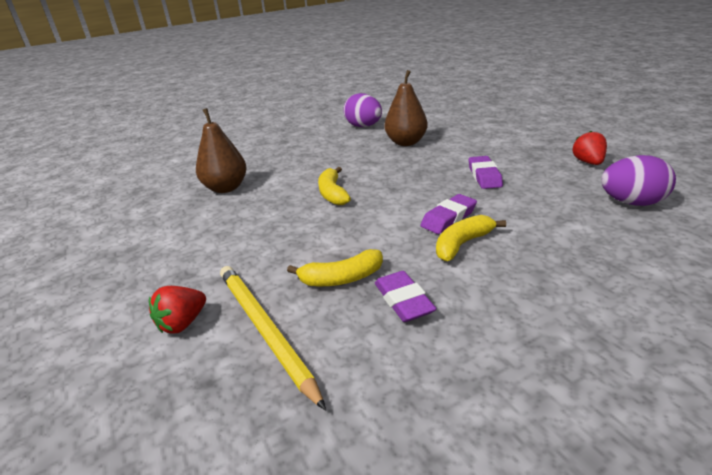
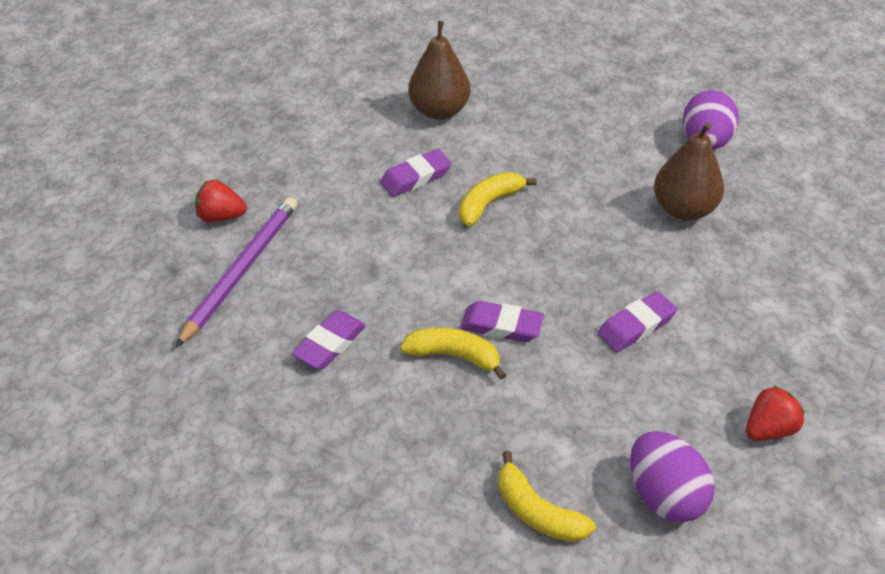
camera: 55 degrees right, 15 degrees up
(265, 330) = (241, 271): yellow pencil -> purple pencil
(273, 213) = (415, 177): none -> purple eraser
(342, 278) = (337, 286): yellow banana -> yellow banana (537, 512)

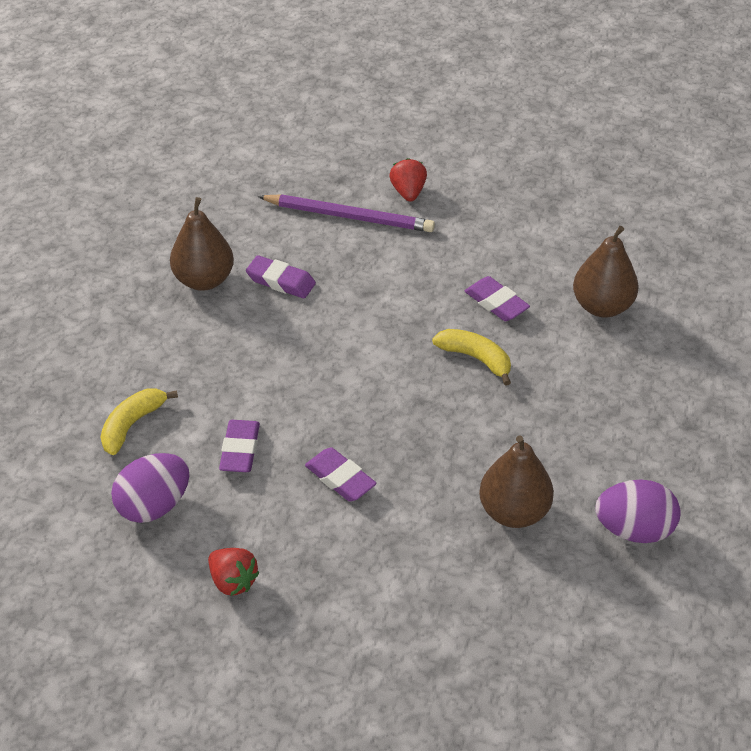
camera: 80 degrees right, 0 degrees up
(304, 419) = (204, 280): none -> brown pear
(453, 356) = (282, 357): yellow banana -> none
(501, 326) = (321, 384): purple eraser -> purple eraser (240, 450)

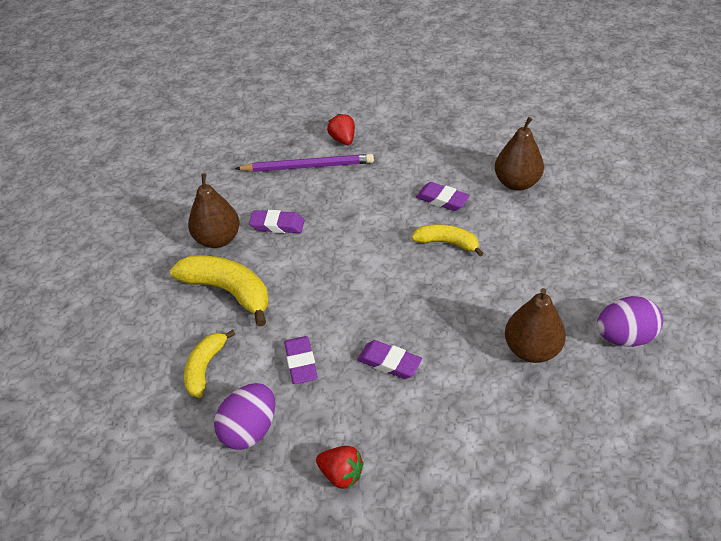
camera: 15 degrees left, 0 degrees up
(191, 345) = (228, 291): none -> yellow banana

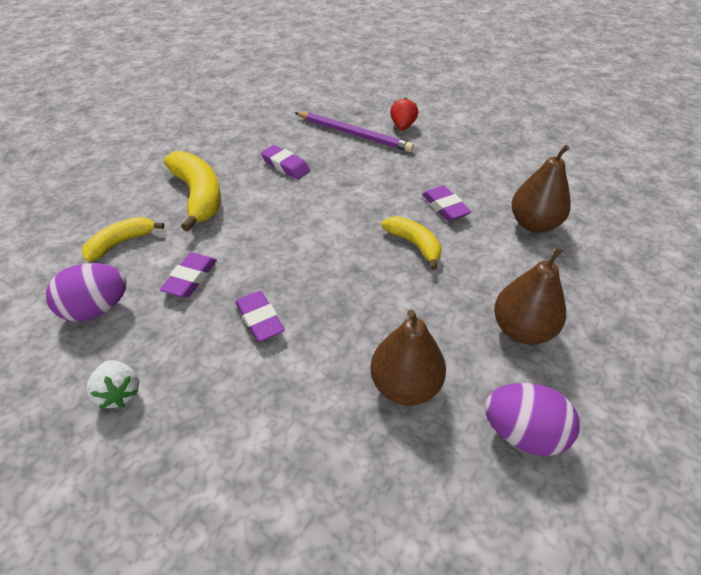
camera: 30 degrees right, 0 degrees up
(218, 239) = (232, 156): brown pear -> brown pear (522, 330)
(341, 474) = (119, 393): red strawberry -> white strawberry

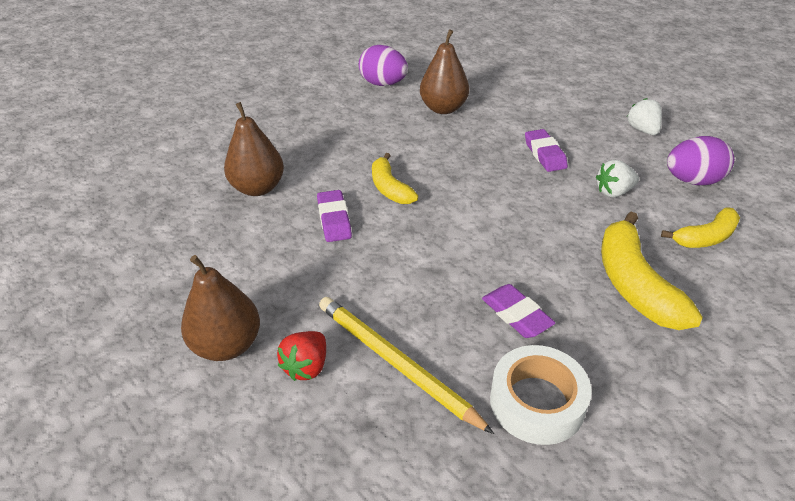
camera: 165 degrees left, 5 degrees down
(191, 278) = (614, 192): purple eraser -> white strawberry
(272, 131) = (537, 402): none -> white tape
(354, 134) = (396, 363): purple pencil -> yellow pencil
(522, 330) = (343, 122): brown pear -> brown pear (227, 345)

